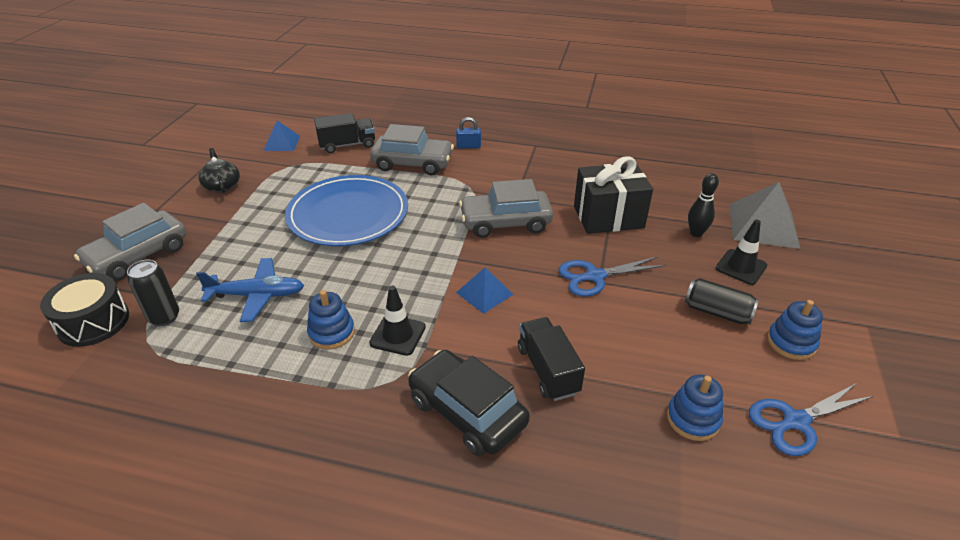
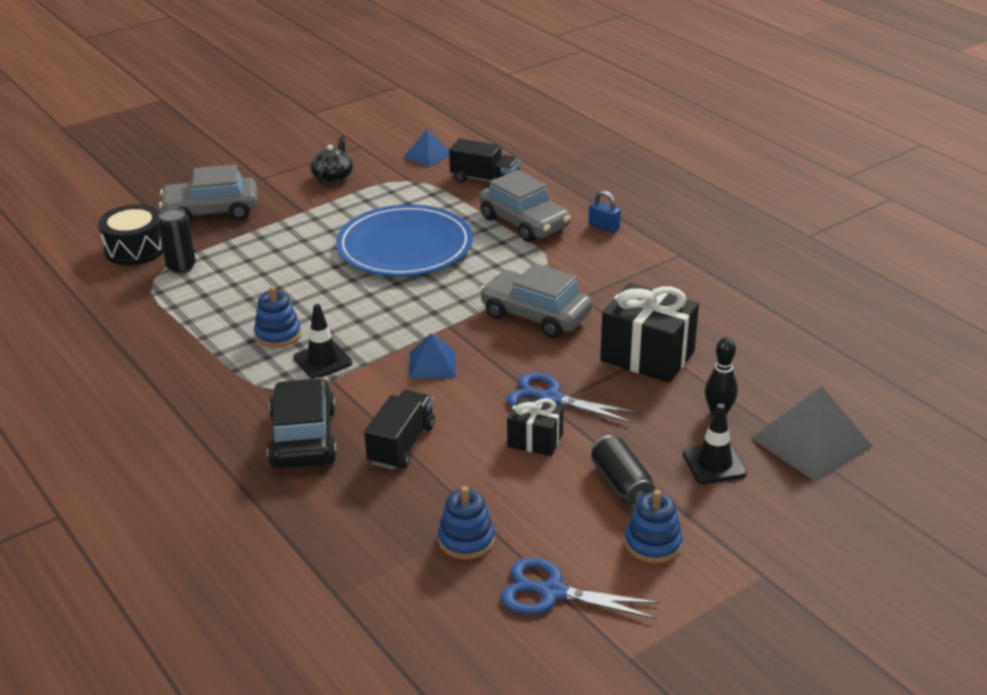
camera: 40 degrees right, 5 degrees down
(257, 295) = (258, 281): blue plane -> none
(627, 312) = (535, 440): none -> black gift

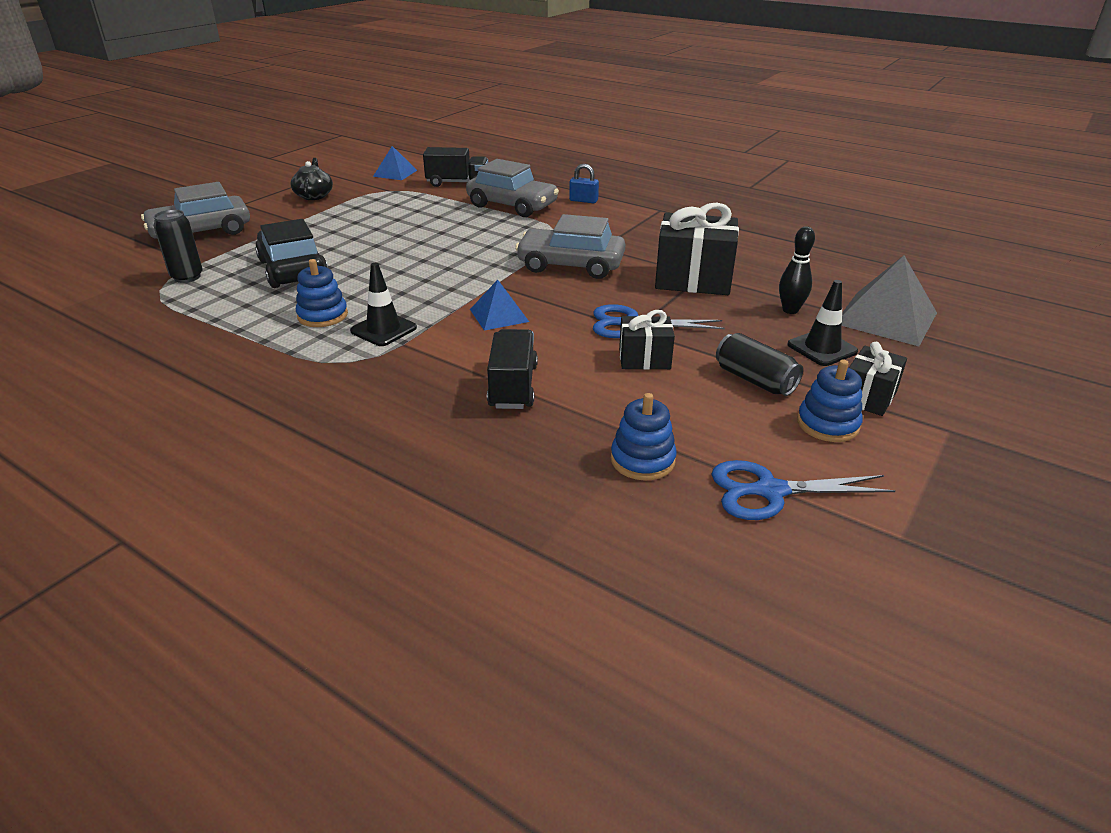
camera: 20 degrees left, 0 degrees up
(135, 249) = (128, 269): black drum -> none
(303, 438) = (401, 399): black car -> black car (293, 269)
(405, 246) = (413, 234): blue plate -> none
(714, 525) = (868, 397): none -> black gift

